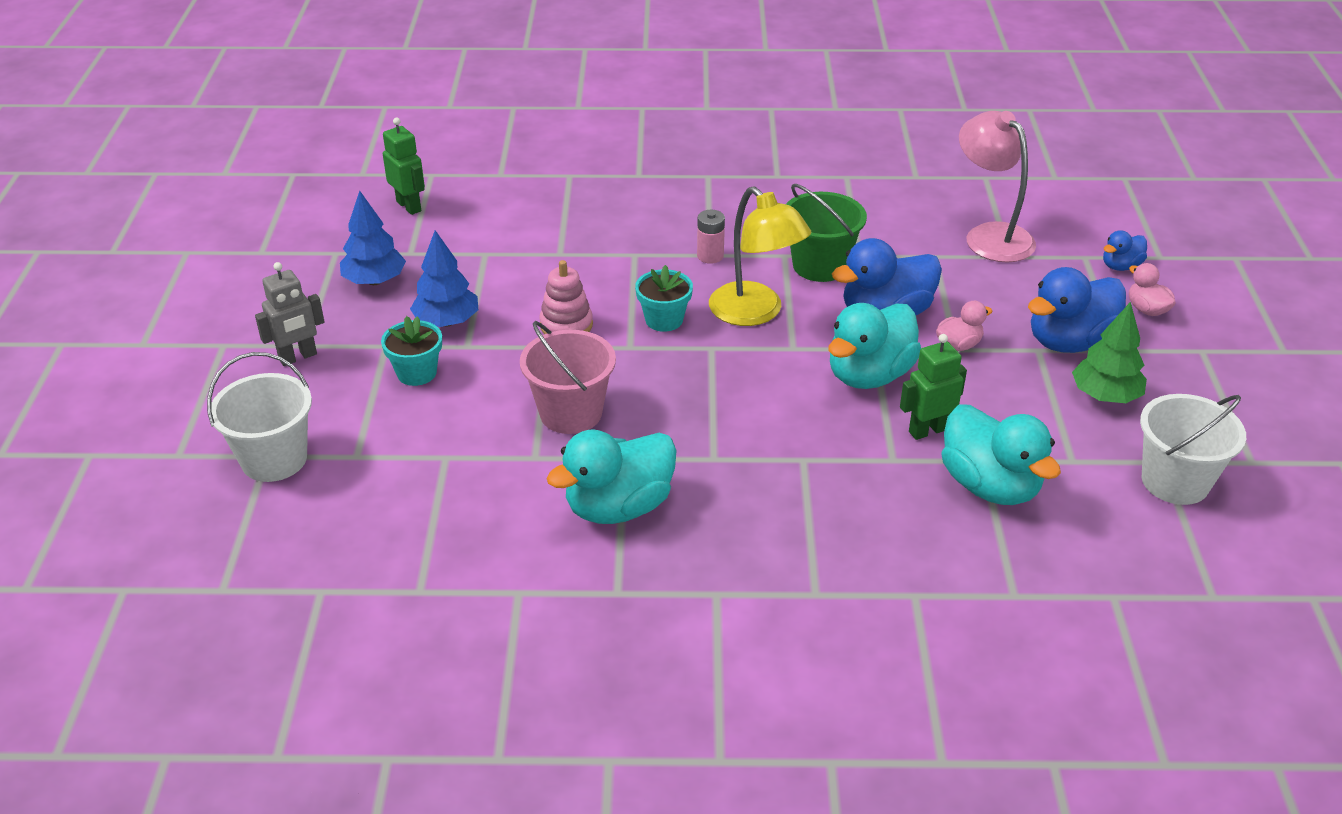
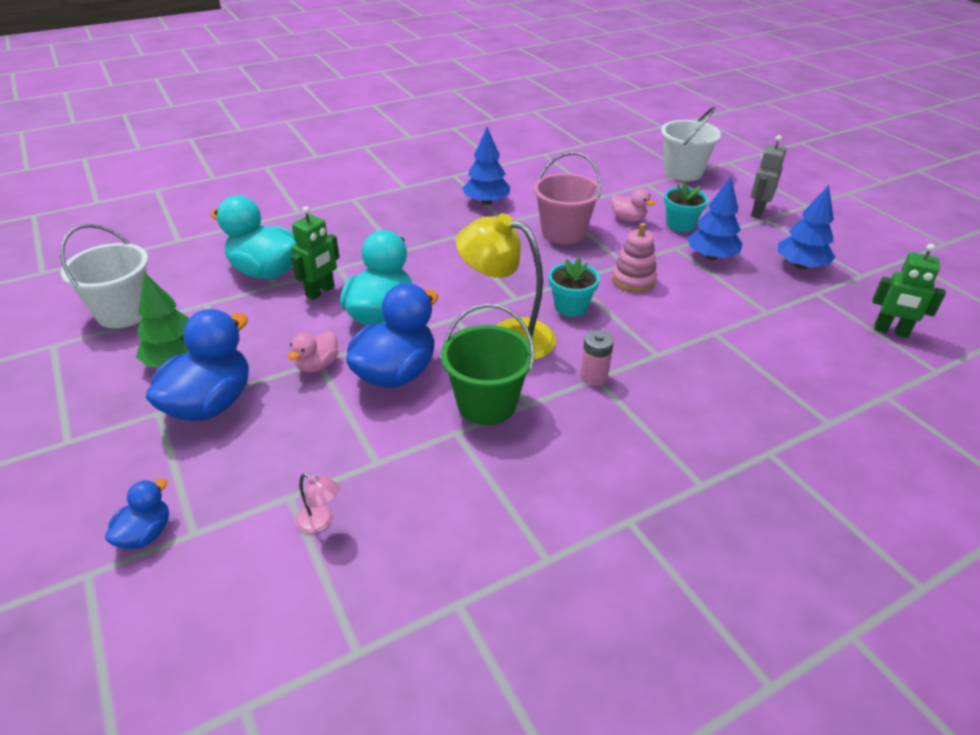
camera: 150 degrees right, 0 degrees up
(619, 507) = (486, 202): turquoise duck -> blue tree
(990, 235) = (320, 522): pink lamp -> pink lamp, size x0.41
(1147, 309) = (121, 475): pink duck -> pink duck (628, 219)

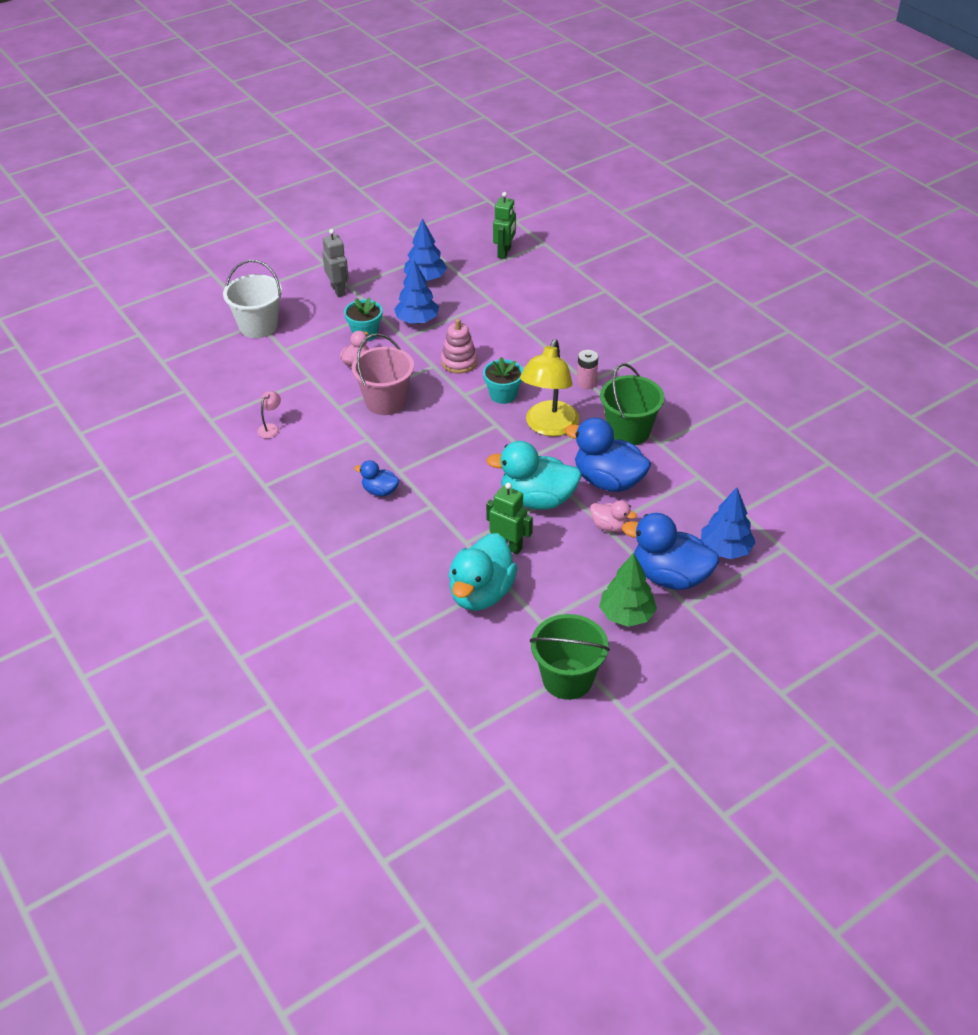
camera: 95 degrees left, 5 degrees up
(124, 312) = (567, 679): white bucket -> green bucket
(146, 534) = (793, 571): blue duck -> blue duck (380, 491)
(320, 522) = (755, 493): pink lamp -> pink lamp (271, 428)
(486, 202) = (327, 455): blue tree -> blue tree (725, 549)
(757, 212) = (338, 290): grey robot -> grey robot turned 135 degrees counterclockwise

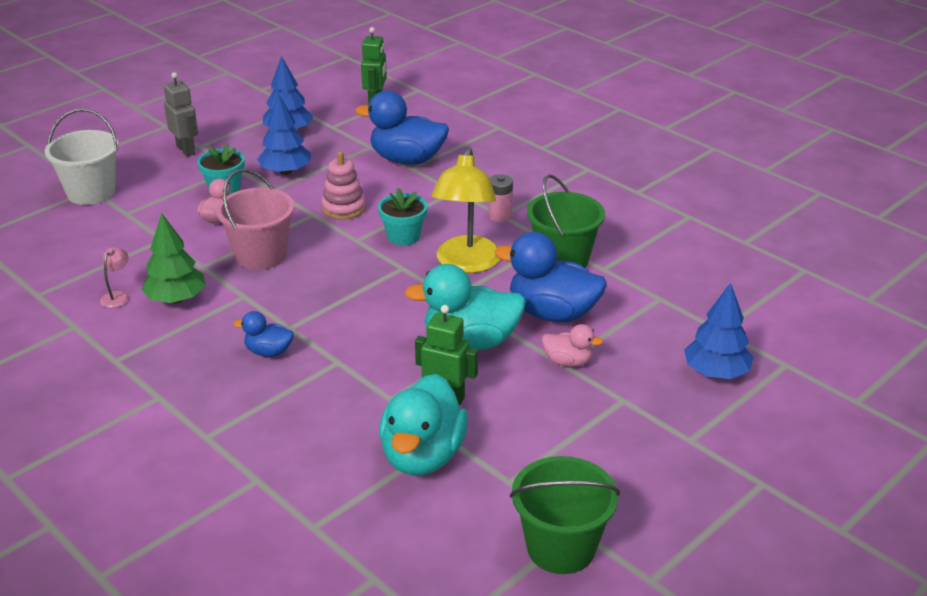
camera: 10 degrees left, 10 degrees down
(626, 614) = (616, 460): green tree -> green tree (176, 299)
(670, 576) = (658, 410): blue duck -> blue duck (407, 160)

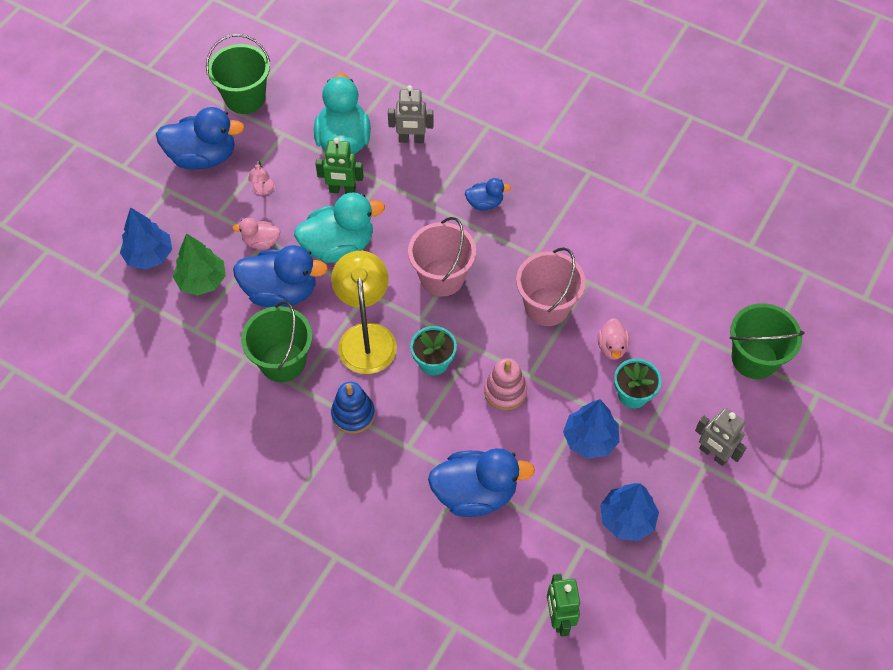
camera: 165 degrees right, 25 degrees up
(91, 192) = (754, 359): white bucket -> green bucket
(117, 296) = (632, 233): pink lamp -> pink lamp (263, 190)
(176, 299) = (585, 240): green tree -> green tree (202, 280)
(324, 439) = (411, 139): none -> grey robot
(360, 295) = (442, 277): none -> pink bucket
(500, 216) = (353, 414): pink battery -> blue stacking toy
(637, 473) = (203, 157): none -> blue duck

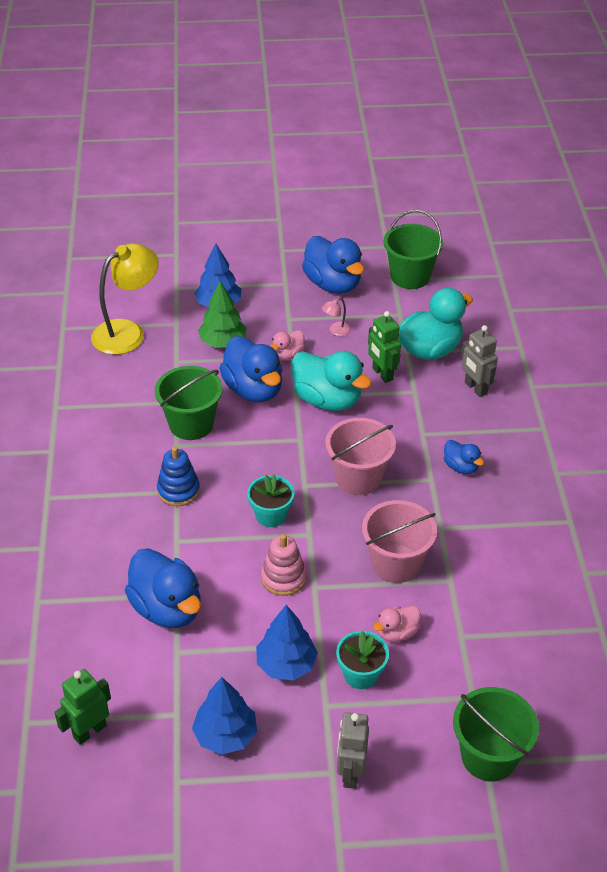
camera: 55 degrees right, 15 degrees down
(261, 242) = (287, 355): pink duck -> pink duck turned 105 degrees counterclockwise
(366, 337) = (257, 461): yellow lamp -> yellow lamp (127, 332)

